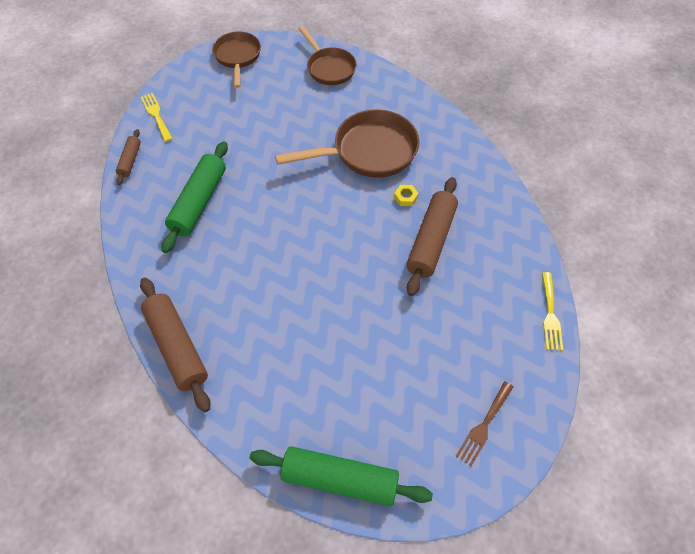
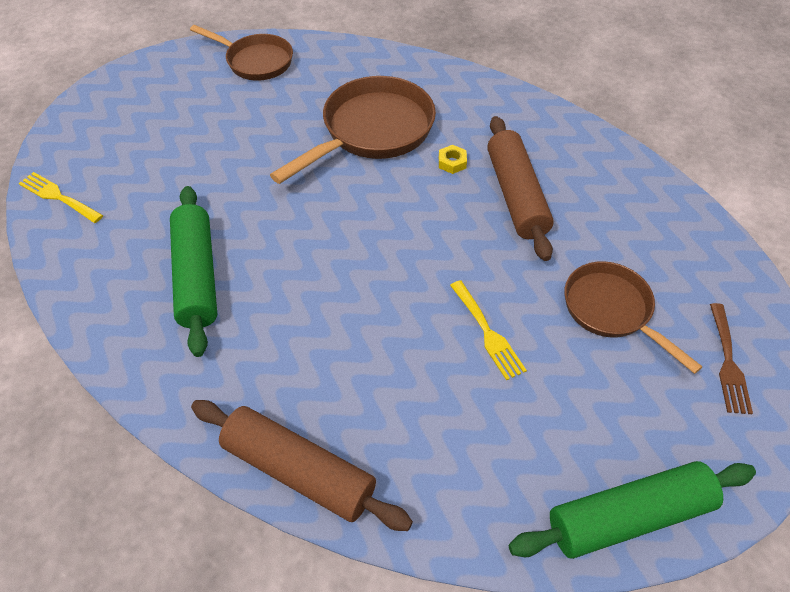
camera: 30 degrees left, 5 degrees down
(130, 160) = (58, 267): brown rolling pin -> none
(237, 57) = (126, 90): brown pan -> brown pan (612, 310)
(550, 314) = (696, 214): yellow fork -> yellow fork (487, 333)

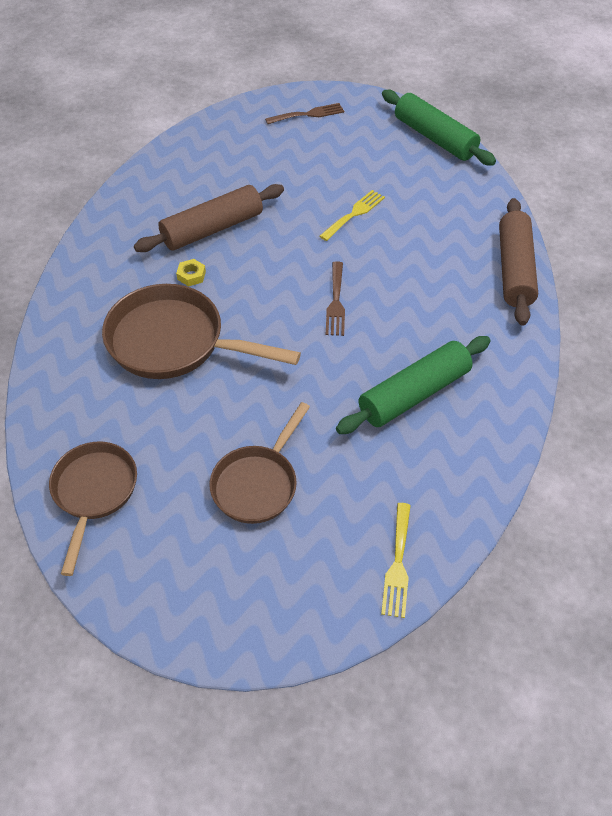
camera: 115 degrees left, 0 degrees up
(352, 260) = (336, 302): none -> brown fork
(612, 310) = (298, 163): brown pan -> brown pan (258, 483)

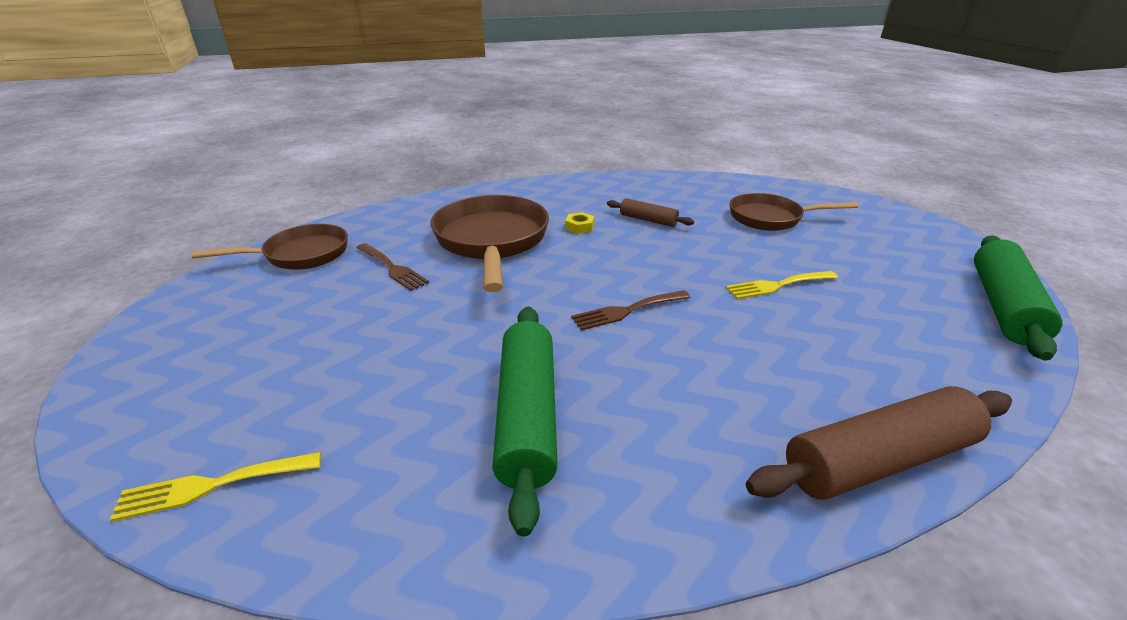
camera: 65 degrees right, 20 degrees down
(212, 229) = (648, 220): brown rolling pin -> brown rolling pin, size x0.53
(258, 483) = (331, 333): brown pan -> brown pan (770, 218)
(308, 114) = (876, 221): brown fork -> brown fork (392, 268)
(354, 214) = (777, 285): yellow fork -> yellow fork turned 150 degrees clockwise
(414, 394) = (527, 416): green rolling pin -> green rolling pin turned 60 degrees clockwise

